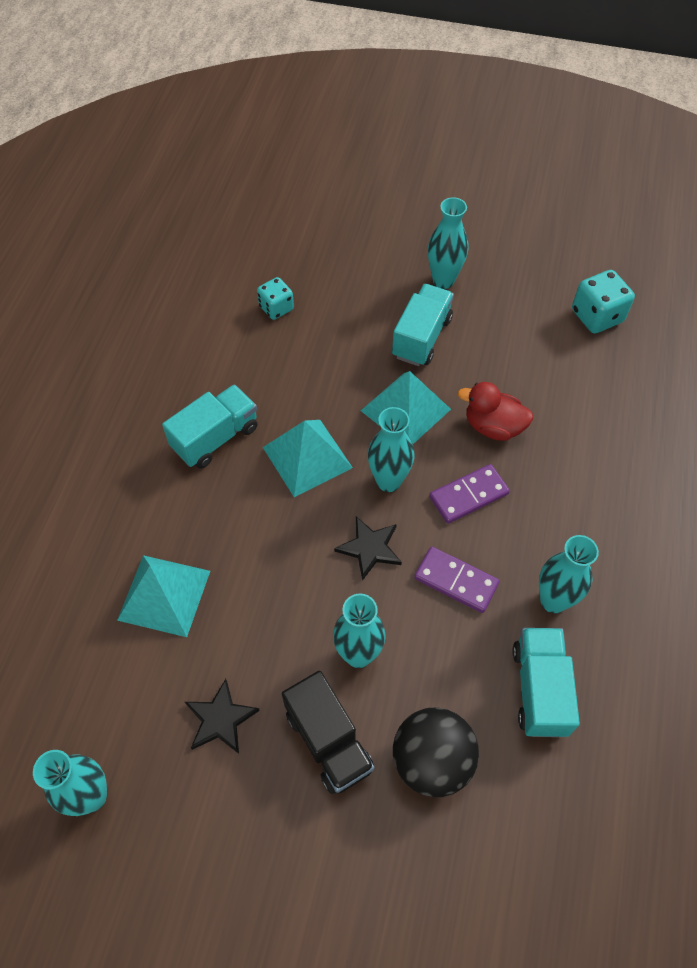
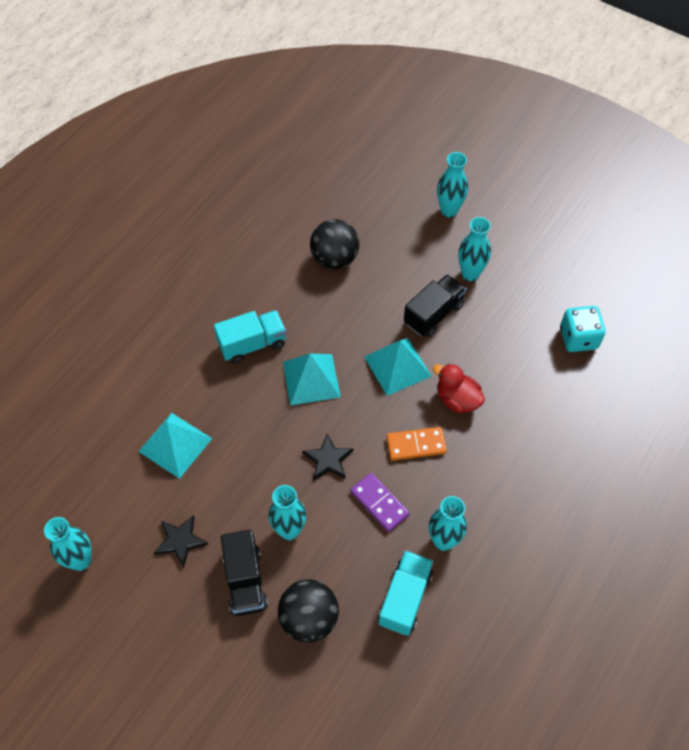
camera: 20 degrees right, 0 degrees up
(276, 308) = (334, 259): turquoise dice -> black ball
(388, 481) = (362, 415): turquoise vase -> turquoise vase (449, 211)
(421, 337) = (433, 314): turquoise truck -> black truck
(468, 495) = (416, 445): purple domino -> orange domino

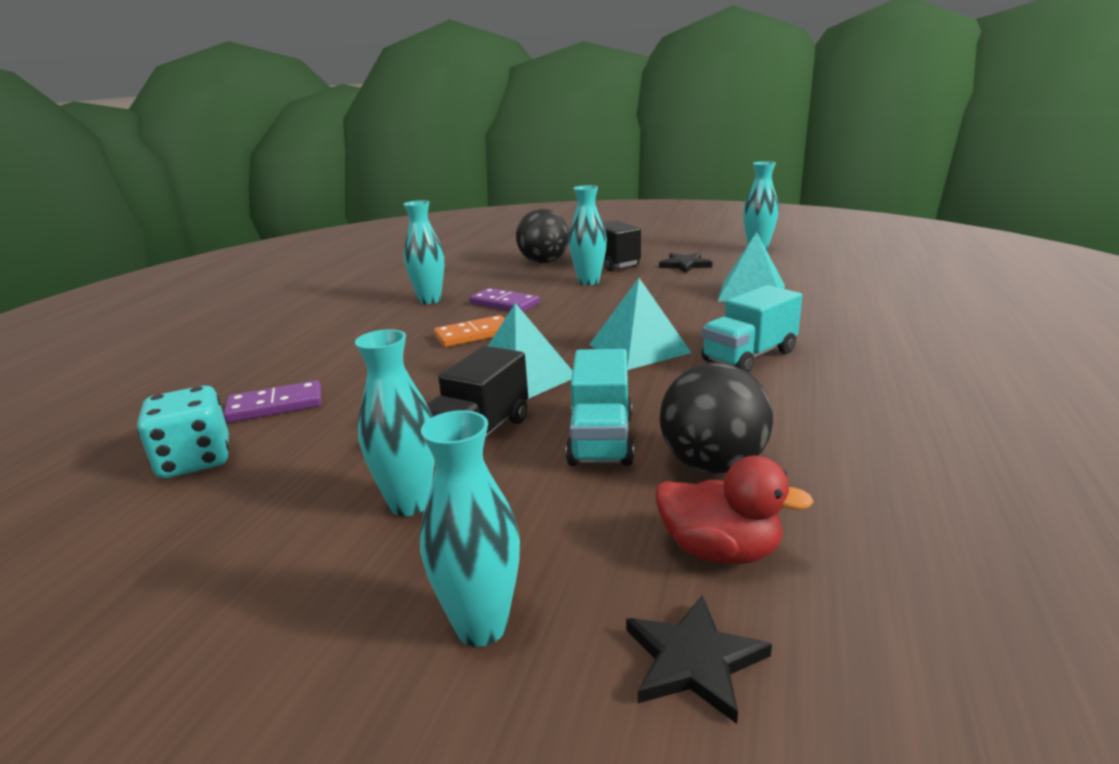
camera: 165 degrees right, 35 degrees down
(328, 459) = (575, 312): black star -> black star (693, 660)
(405, 598) = (462, 278): turquoise truck -> turquoise truck (601, 440)
(457, 399) = (423, 370): red duck -> red duck (720, 551)
(548, 383) = (275, 406): none -> purple domino

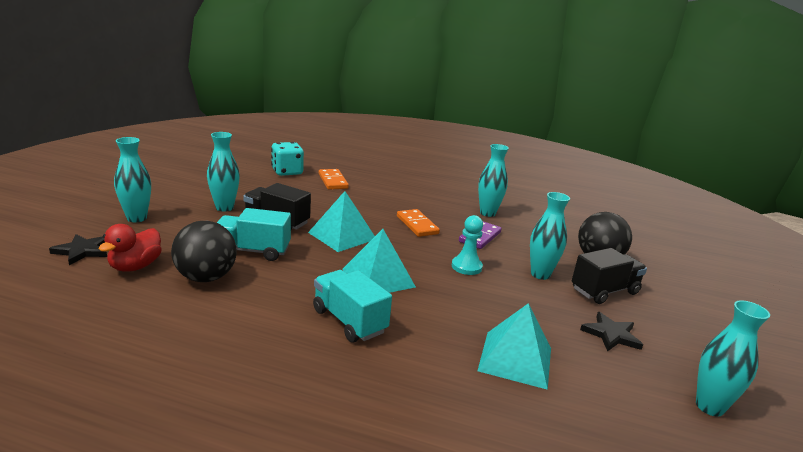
camera: 85 degrees right, 0 degrees up
(275, 406) = (333, 181): purple domino -> orange domino
(587, 309) = (466, 267): none -> turquoise pawn

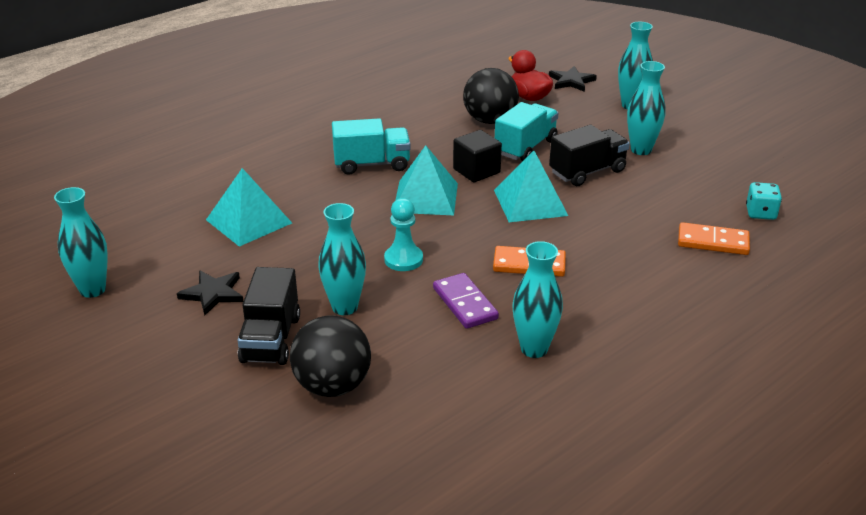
camera: 125 degrees right, 10 degrees up
(287, 172) = (760, 213): turquoise dice -> turquoise dice, size x0.66
(314, 265) = (476, 171): none -> black cube

